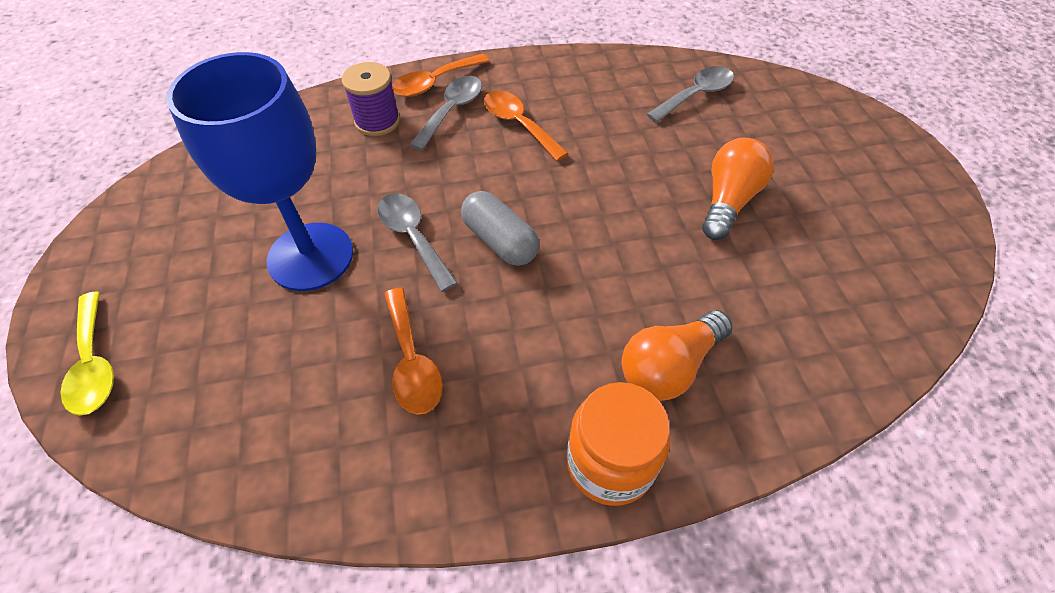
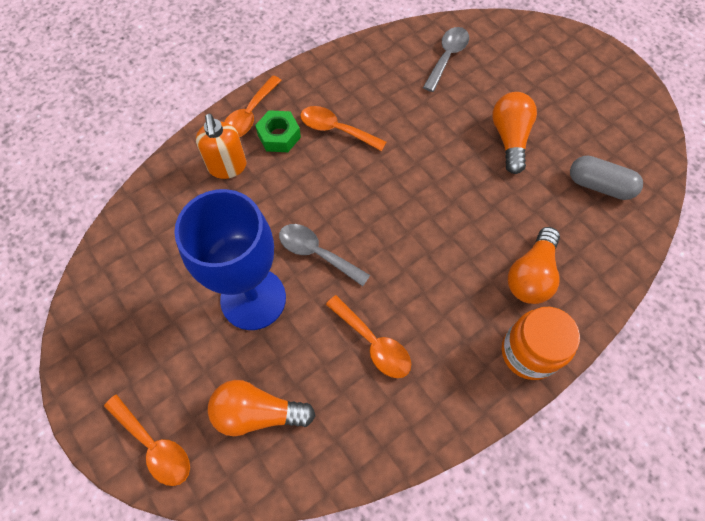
camera: 25 degrees left, 10 degrees up
(94, 364) = (154, 446): yellow spoon -> orange spoon
(226, 380) = (257, 413): none -> orange light bulb
(377, 121) = (227, 167): purple spool -> orange soap dispenser
(452, 111) = (279, 136): grey spoon -> green nut
(500, 241) = (378, 231): grey capsule -> grey capsule (599, 185)

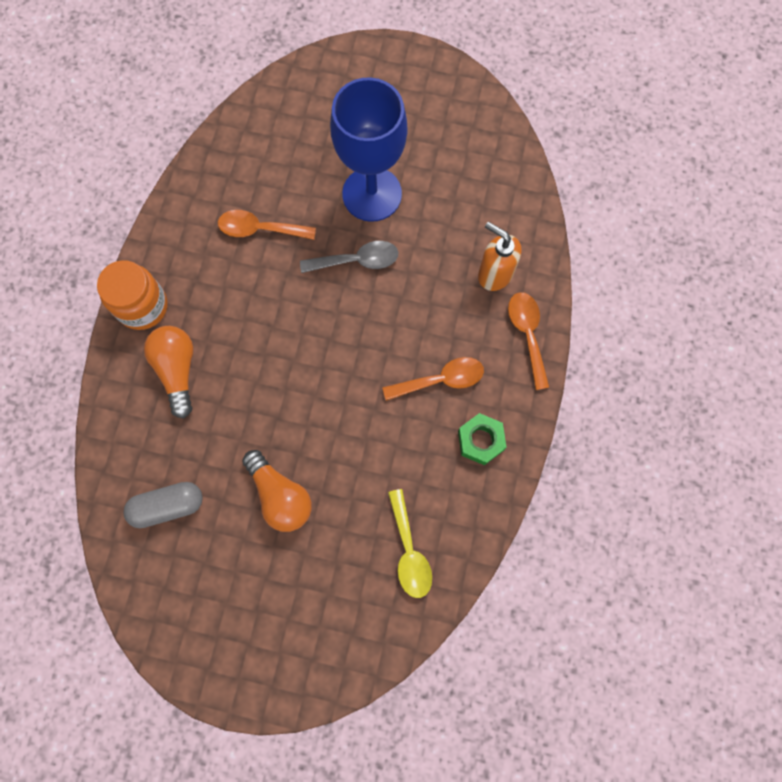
camera: 140 degrees right, 10 degrees up
(154, 446) = (346, 70): orange spoon -> none
(257, 413) = (300, 131): orange light bulb -> none
(279, 136) = (482, 335): green nut -> green nut (480, 440)
(447, 57) = (409, 551): grey spoon -> yellow spoon

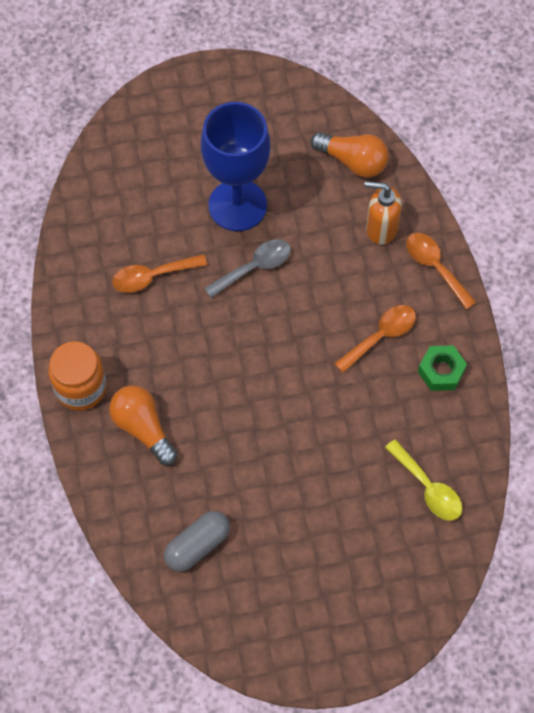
camera: 25 degrees left, 10 degrees down
(280, 496) = (292, 492): orange light bulb -> orange light bulb (353, 161)

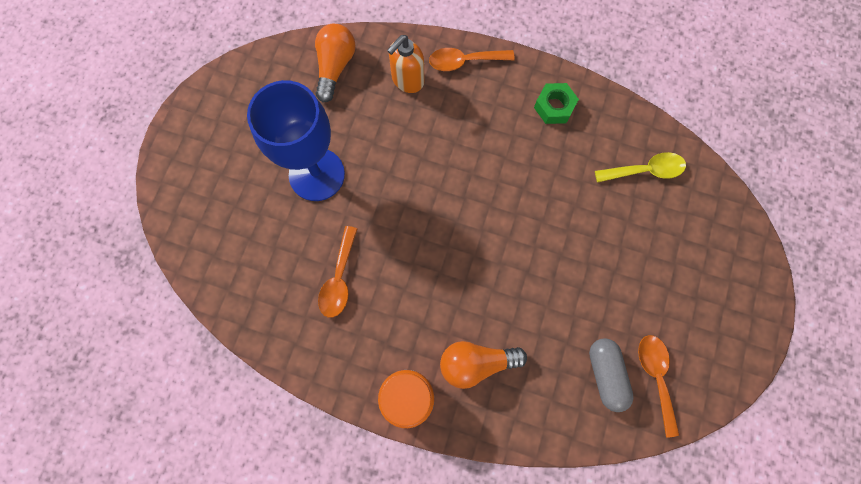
camera: 60 degrees left, 10 degrees up
(254, 267) = (382, 192): grey spoon -> none
(353, 161) = (335, 67): orange light bulb -> orange light bulb turned 45 degrees counterclockwise
(381, 336) = (500, 132): orange spoon -> orange spoon (656, 377)

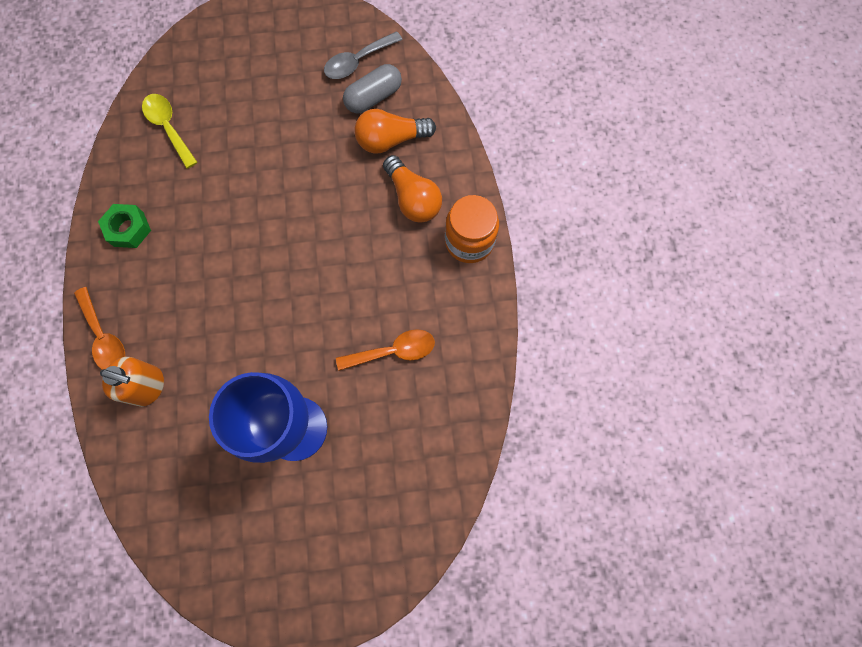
camera: 115 degrees left, 0 degrees up
(335, 67) = (159, 474): orange light bulb -> orange light bulb (391, 140)
(656, 377) = (357, 61): orange spoon -> grey spoon

